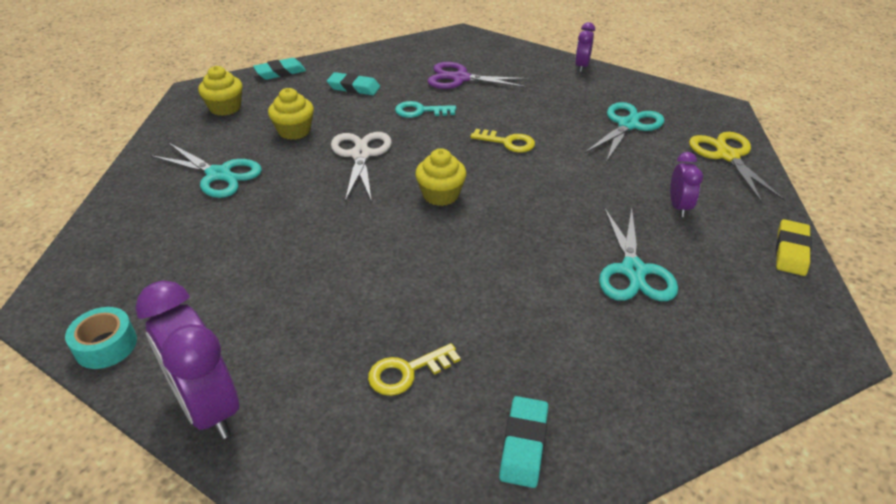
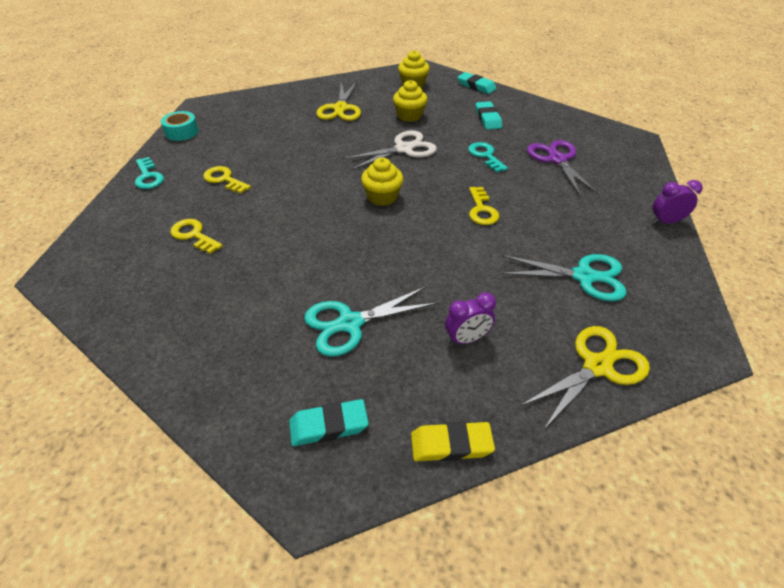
camera: 65 degrees right, 5 degrees up
(208, 407) = (148, 177): purple clock -> turquoise key
(219, 175) = (340, 108): turquoise scissors -> yellow scissors
(294, 318) = (224, 179): none -> yellow key
(524, 444) = (145, 302): turquoise eraser -> turquoise eraser (329, 426)

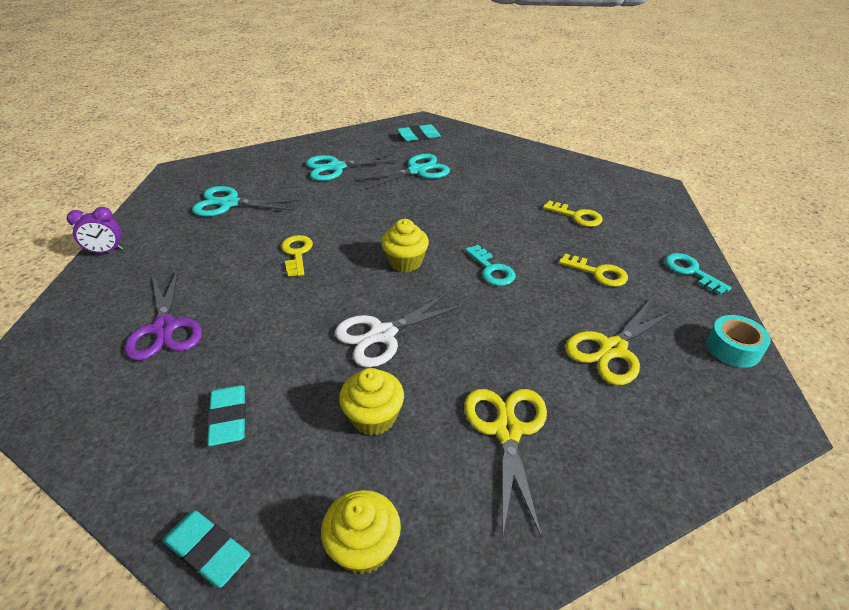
camera: 175 degrees right, 5 degrees down
(451, 445) = (354, 134): yellow eraser -> none
(466, 339) = (336, 168): purple clock -> turquoise scissors
(485, 156) = (265, 329): turquoise key -> turquoise key (491, 269)
(597, 366) = (256, 160): yellow scissors -> yellow scissors (613, 349)

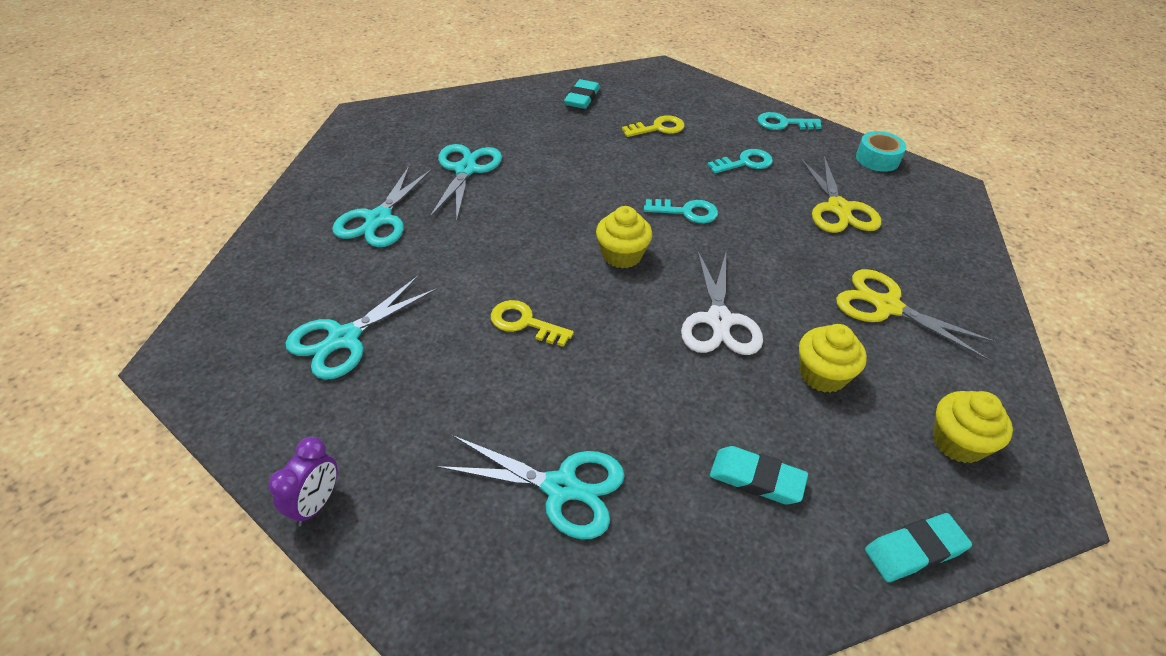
camera: 55 degrees left, 5 degrees up
(165, 328) = (561, 487): purple scissors -> turquoise scissors
(419, 136) = (394, 134): turquoise eraser -> turquoise eraser (582, 98)
(598, 273) = (745, 163): yellow key -> turquoise key

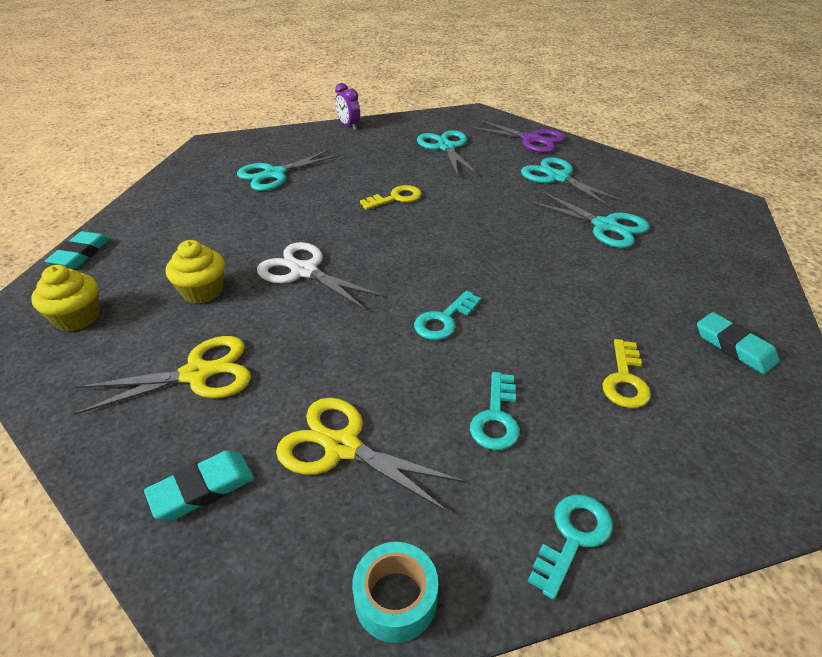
camera: 125 degrees right, 5 degrees down
(270, 268) = (531, 139): none -> purple scissors
(622, 255) = (421, 259): yellow cupcake -> none
(756, 479) = (191, 227): turquoise eraser -> turquoise eraser (202, 489)

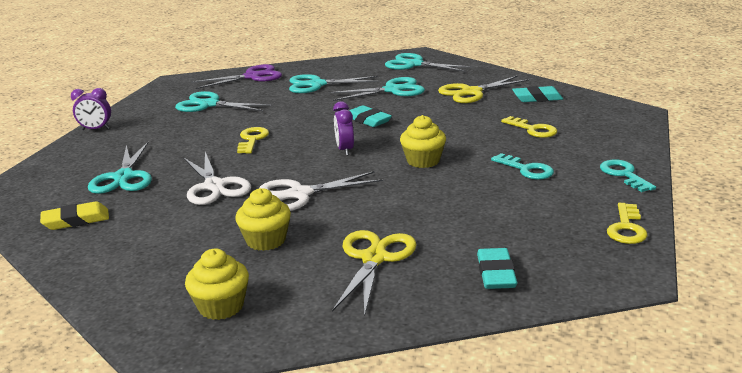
camera: 55 degrees left, 15 degrees down
(80, 254) = (105, 295): turquoise eraser -> turquoise eraser (368, 120)
(191, 188) = (76, 220): none -> yellow eraser
(288, 220) = (214, 186): none -> white scissors
(342, 447) = (505, 219): yellow scissors -> yellow scissors (471, 92)
(396, 598) = (626, 228): turquoise tape -> yellow key
(422, 257) = (345, 150): none -> purple clock
(444, 320) = (423, 161): turquoise key -> yellow cupcake
(697, 211) = (414, 64): none -> turquoise scissors

